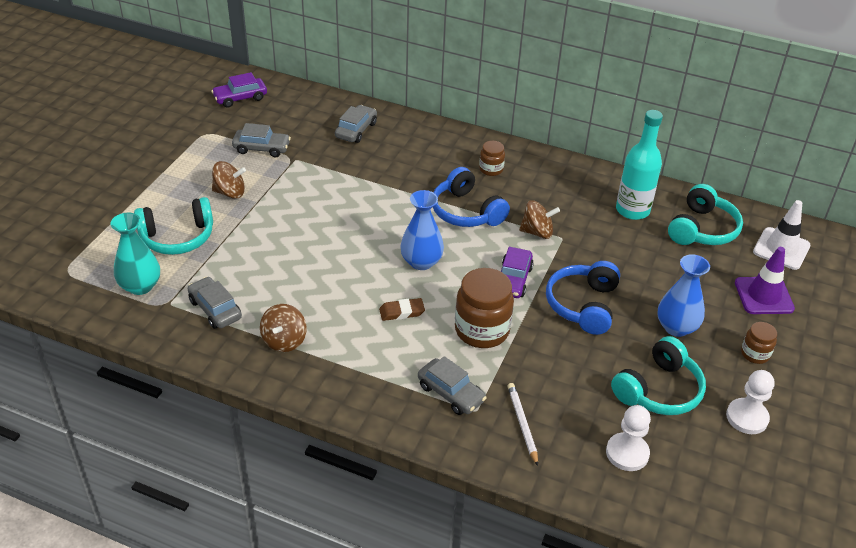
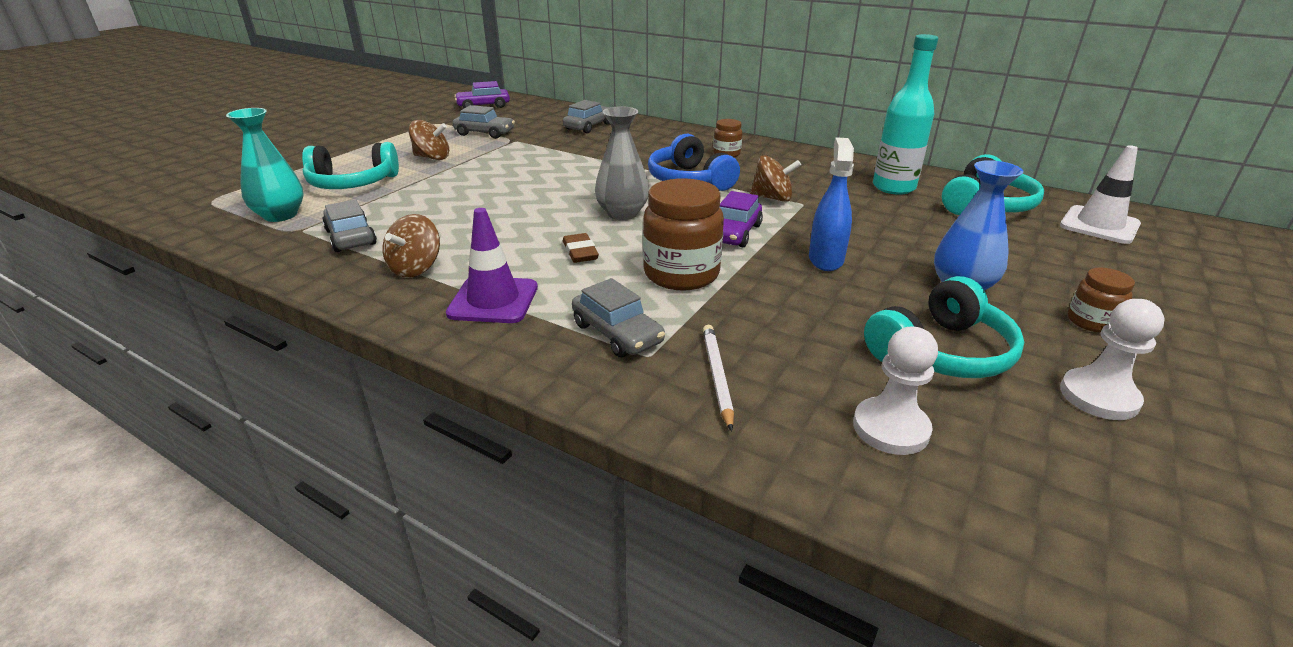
camera: 10 degrees right, 10 degrees down
(401, 312) = (580, 252): brown eraser -> brown eraser turned 75 degrees clockwise
(421, 262) = (622, 213): blue vase -> grey vase
(583, 305) = (825, 259): blue headphones -> blue spray bottle
(763, 296) = (1087, 265): purple traffic cone -> purple traffic cone (493, 300)

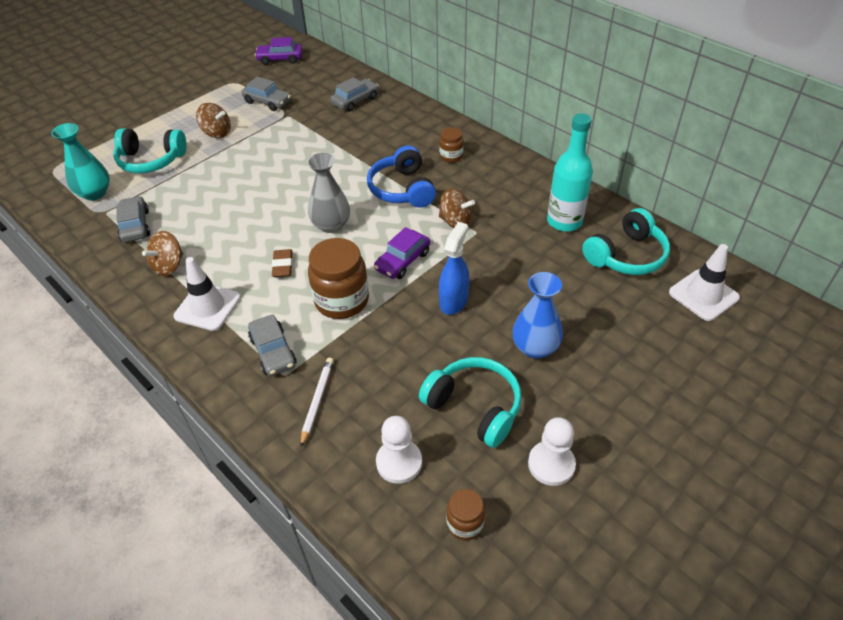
camera: 15 degrees right, 15 degrees up
(493, 300) = (207, 307): purple traffic cone -> white traffic cone
(941, 352) = (474, 407): turquoise headphones -> turquoise headphones turned 120 degrees counterclockwise
(1091, 322) = (603, 398): brown jar -> brown jar (465, 523)

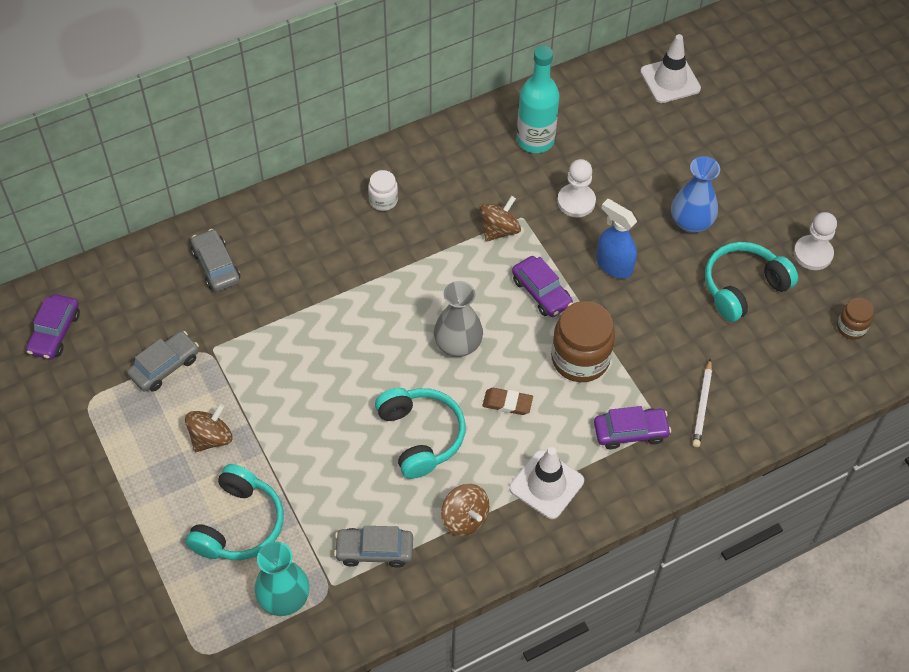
camera: 75 degrees left, 10 degrees up
(273, 351) = (630, 432): grey car -> purple car
(317, 401) = (702, 405): white pencil -> white pencil turned 105 degrees counterclockwise
(399, 462) = (784, 357): white pawn -> white pawn (576, 201)
(402, 189) = (423, 262): blue headphones -> none
(451, 156) = (383, 200): brown jar -> white jar
(626, 255) = (601, 112): turquoise headphones -> turquoise headphones (420, 436)

